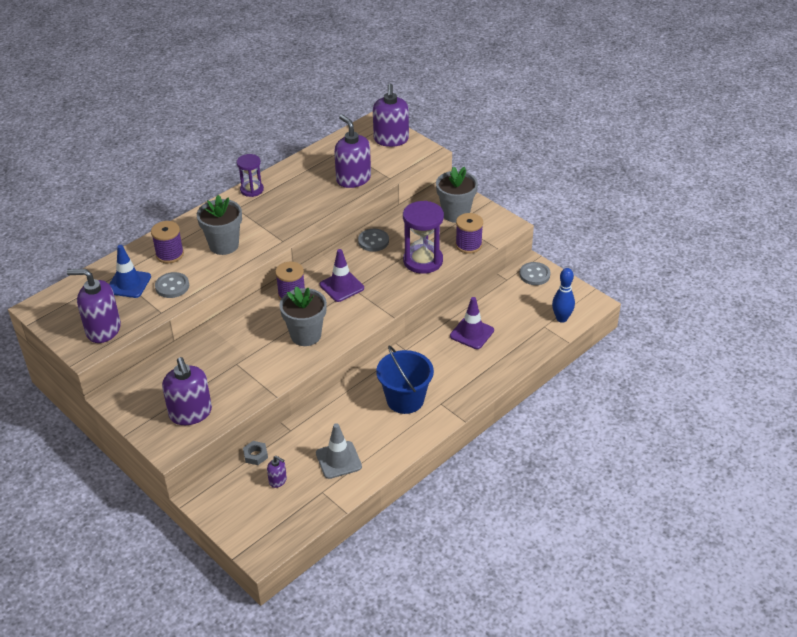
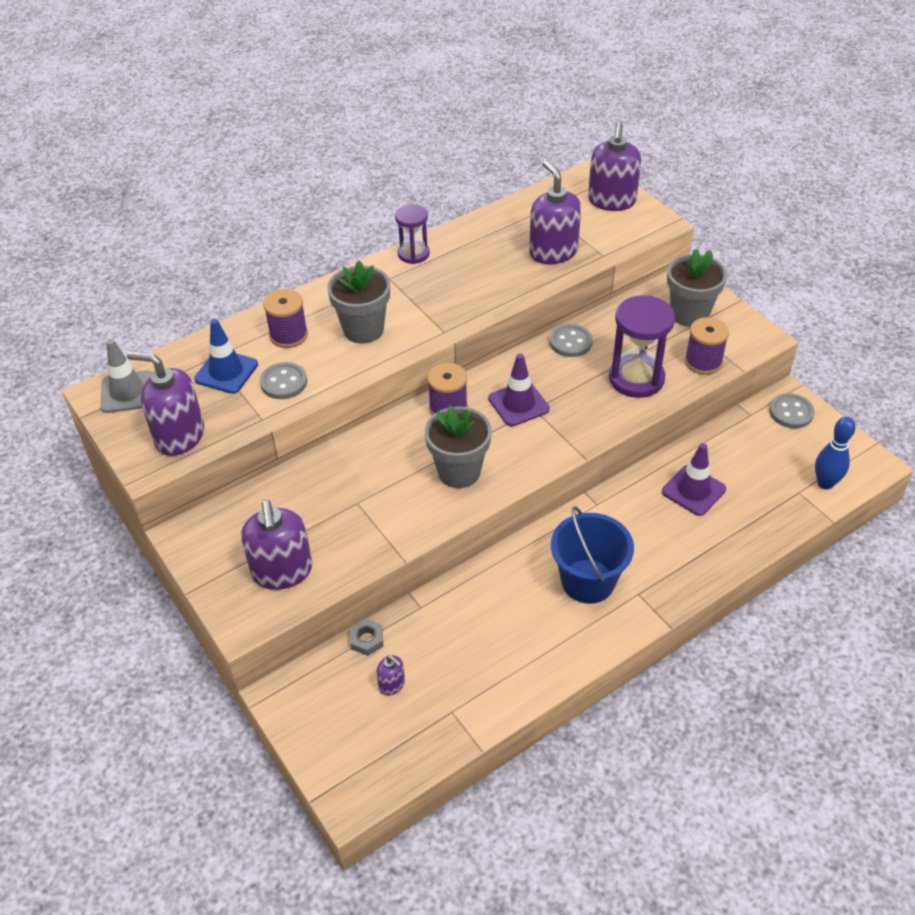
camera: 10 degrees right, 5 degrees up
(338, 460) = (482, 664): grey traffic cone -> grey traffic cone (127, 392)

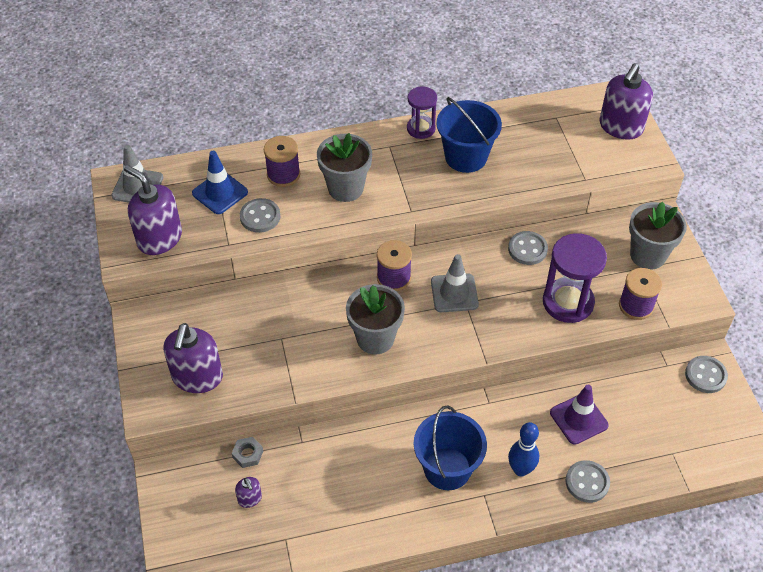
camera: 20 degrees right, 5 degrees up
(473, 267) = (466, 157): none -> blue bucket
(518, 404) = (454, 293): purple traffic cone -> grey traffic cone
(553, 252) = (542, 163): purple soap dispenser -> none
(733, 546) = (587, 482): none -> grey button
(825, 483) = (701, 453): blue bowling pin -> blue bowling pin (520, 469)

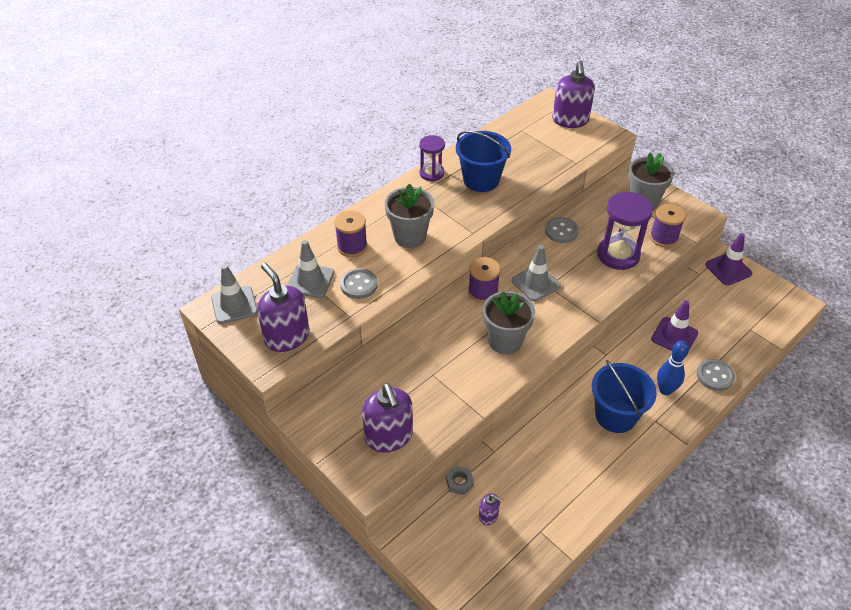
camera: 30 degrees left, 5 degrees down
(159, 238) = (287, 337): purple soap dispenser -> purple soap dispenser turned 45 degrees clockwise
(220, 193) = (310, 281): blue traffic cone -> grey traffic cone
(705, 375) = (728, 269): grey button -> purple traffic cone

